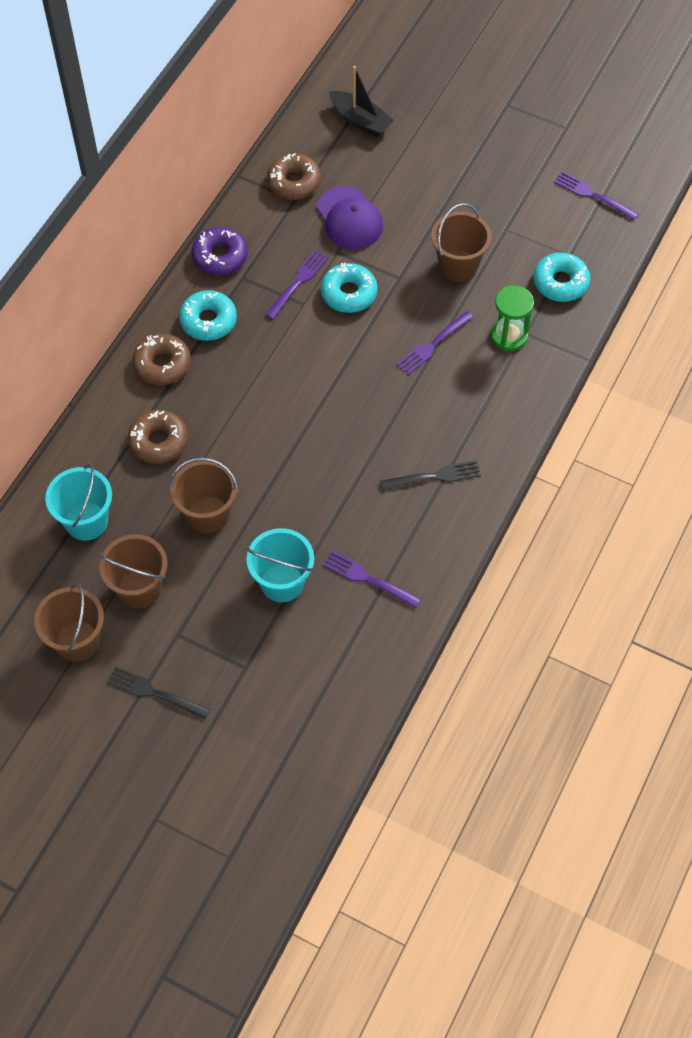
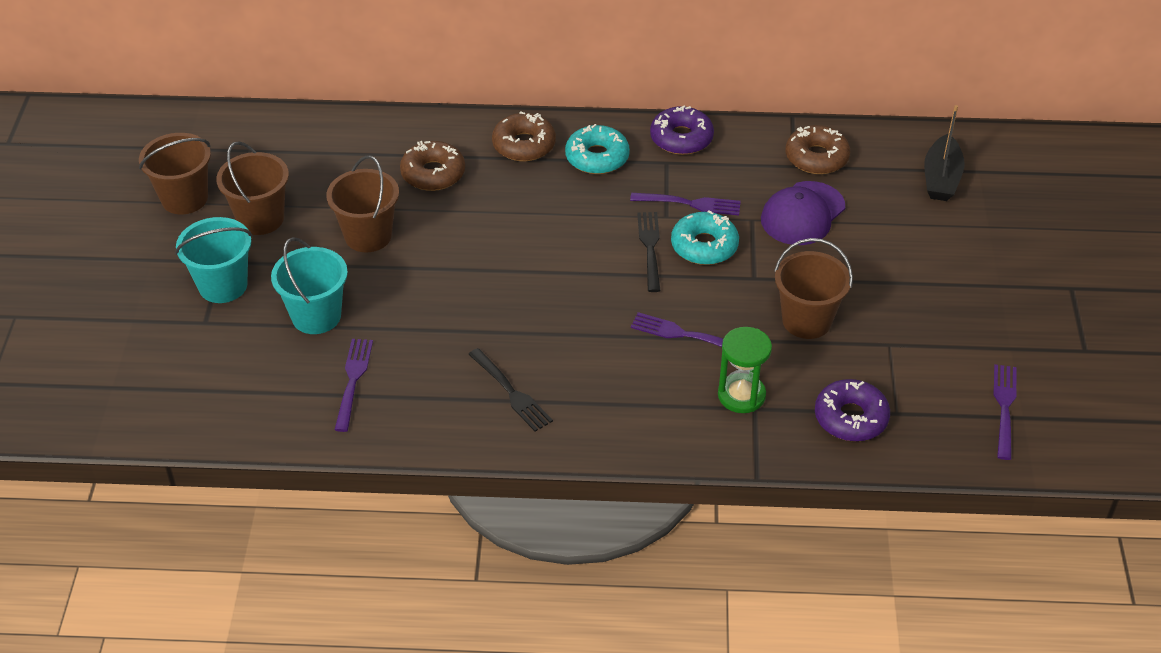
camera: 65 degrees right, 15 degrees down
(86, 521) = (316, 158): turquoise bucket -> turquoise bucket (223, 285)
(154, 693) = (150, 269): black fork -> black fork (650, 248)
(560, 282) = (851, 418): turquoise donut -> purple donut

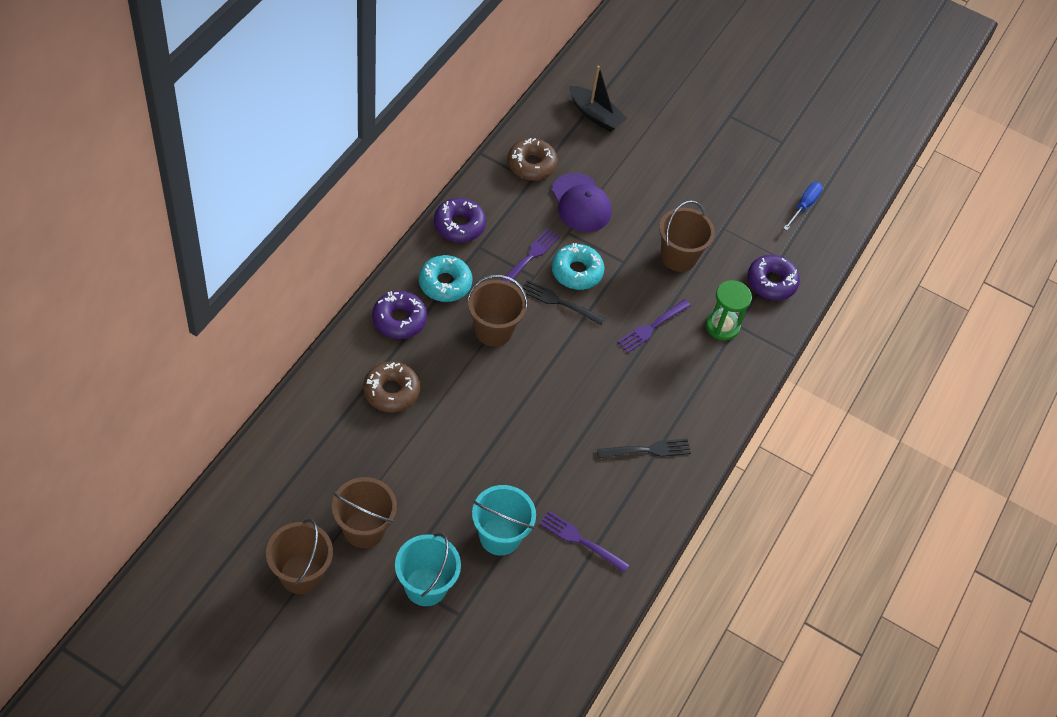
camera: 70 degrees left, 10 degrees up
(368, 236) = (433, 465): brown bucket -> brown bucket (493, 330)
(524, 145) = (399, 319): brown donut -> purple donut
(1004, 408) = (804, 206): purple fork -> blue screwdriver

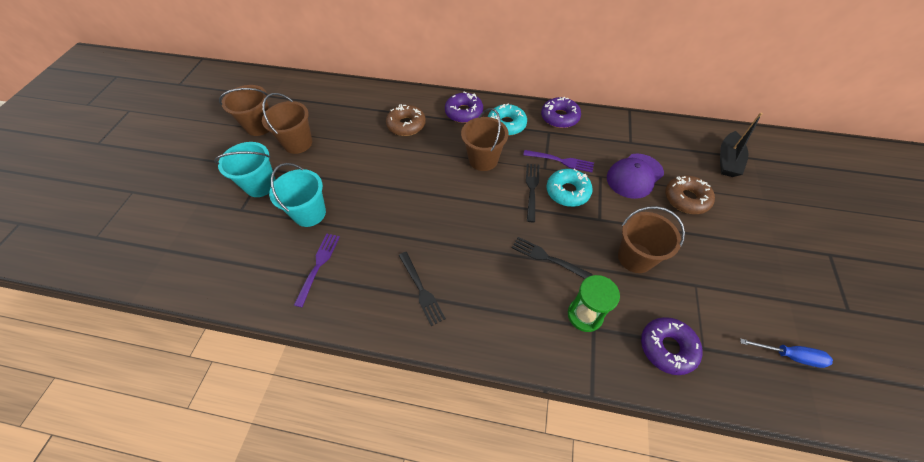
camera: 80 degrees right, 0 degrees up
(531, 164) = (644, 138): brown donut -> brown donut (686, 199)
(652, 327) = (547, 258): purple fork -> black fork

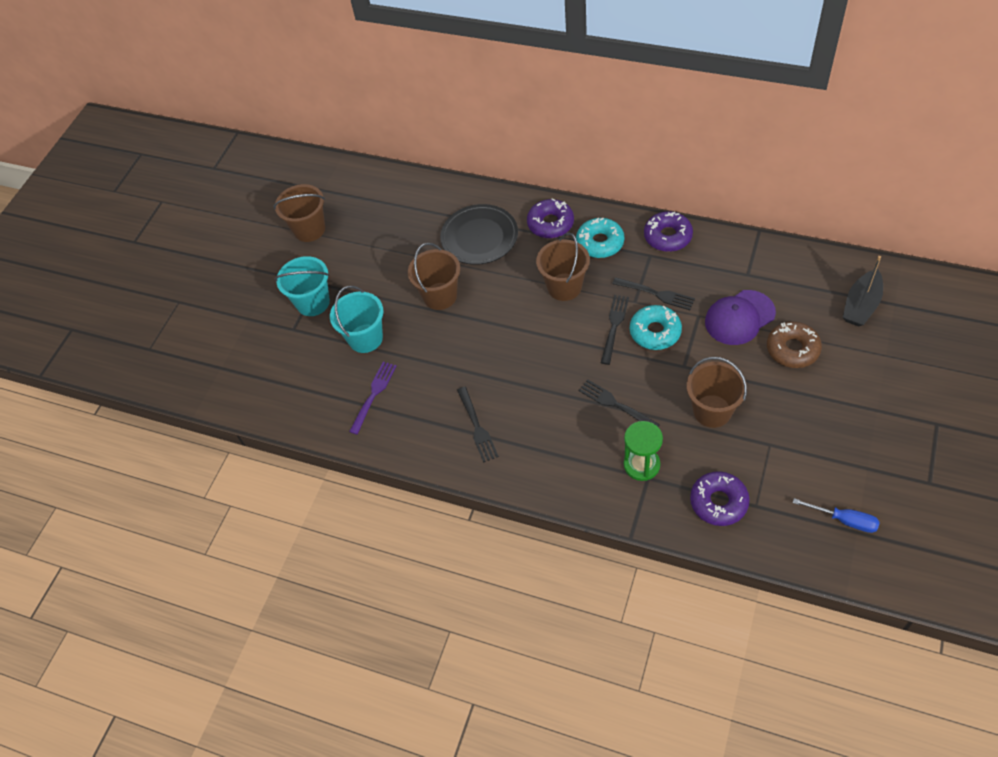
camera: 15 degrees right, 0 degrees up
(298, 143) = (353, 254): brown bucket -> brown bucket (440, 296)
(406, 125) = (479, 237): brown donut -> black plate
(561, 161) = (656, 294): purple fork -> black fork

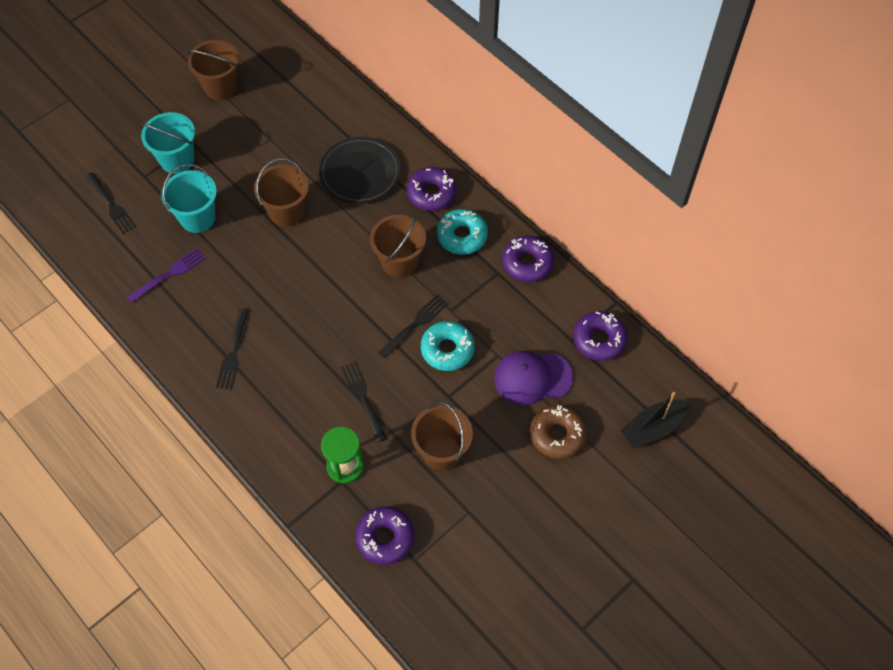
camera: 20 degrees right, 5 degrees up
(656, 294) = (475, 313): black fork -> black fork (111, 205)
(768, 263) = (599, 339): none -> purple donut
(844, 520) = (480, 617): blue screwdriver -> none

